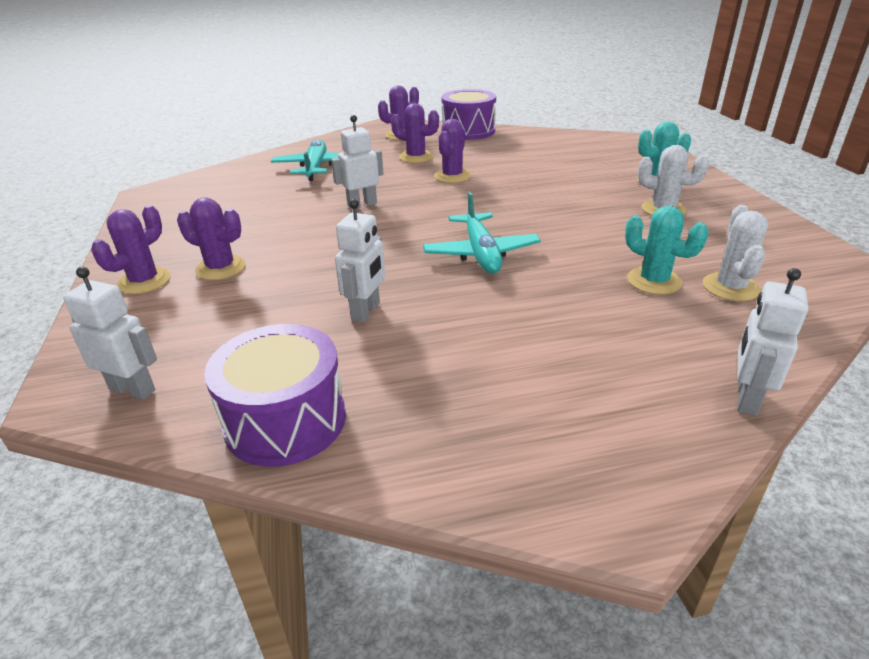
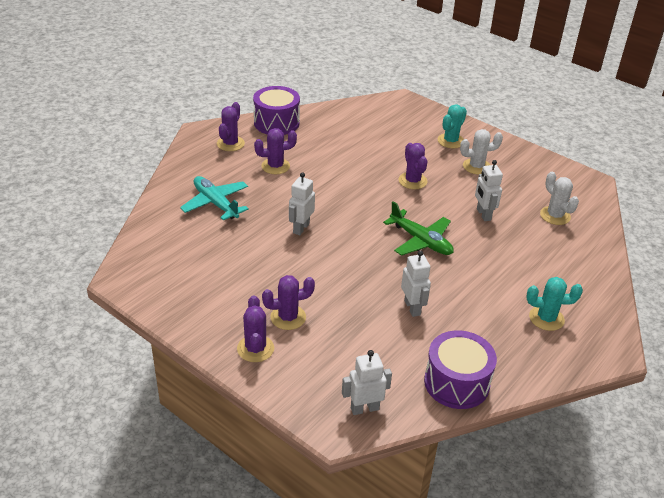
camera: 40 degrees left, 5 degrees up
(452, 176) = (325, 178): purple cactus -> purple cactus (412, 181)
(480, 253) = (421, 241): turquoise plane -> green plane
(654, 281) = (520, 225): turquoise cactus -> turquoise cactus (546, 318)
(746, 398) = (609, 279): white robot -> white robot (483, 214)

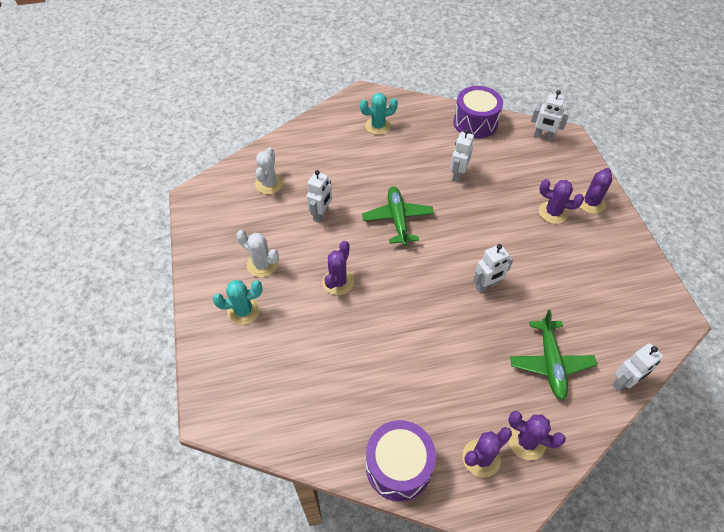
camera: 140 degrees left, 15 degrees up
(153, 216) = (624, 382): none -> white robot
(215, 203) = (550, 363): turquoise plane -> green plane
(275, 166) = (454, 383): purple cactus -> purple cactus (527, 441)
(546, 318) = (378, 126): turquoise cactus -> turquoise cactus turned 60 degrees counterclockwise

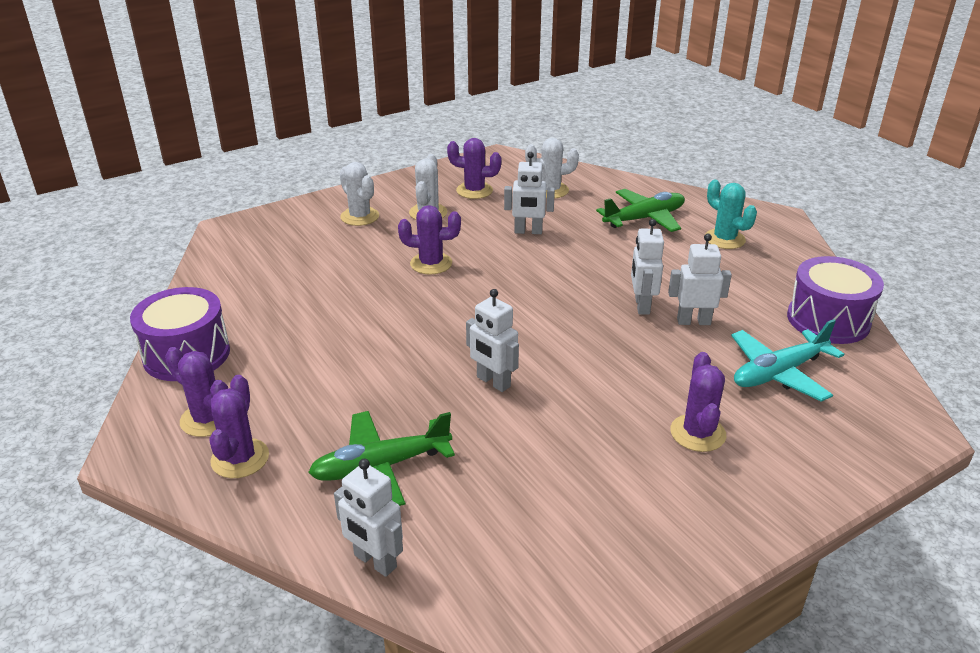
camera: 70 degrees right, 20 degrees down
(243, 311) = (360, 216): turquoise cactus -> white cactus
(397, 219) = (563, 286): green plane -> green plane (645, 219)
(514, 162) = (778, 373): none -> turquoise plane
(543, 137) = (877, 398): white robot -> white robot (641, 306)
(590, 203) = (763, 479): purple cactus -> purple cactus (474, 191)

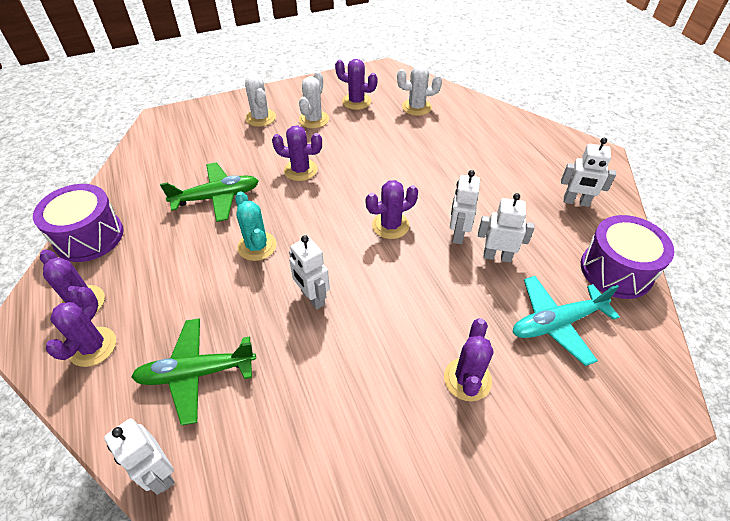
camera: 10 degrees right, 15 degrees up
(528, 231) = (386, 147): white robot -> white robot (576, 202)
(560, 306) = (390, 225): none -> purple cactus
(645, 219) = (485, 144): green plane -> green plane (217, 197)
(724, 239) = (547, 172): turquoise cactus -> turquoise cactus (257, 246)

